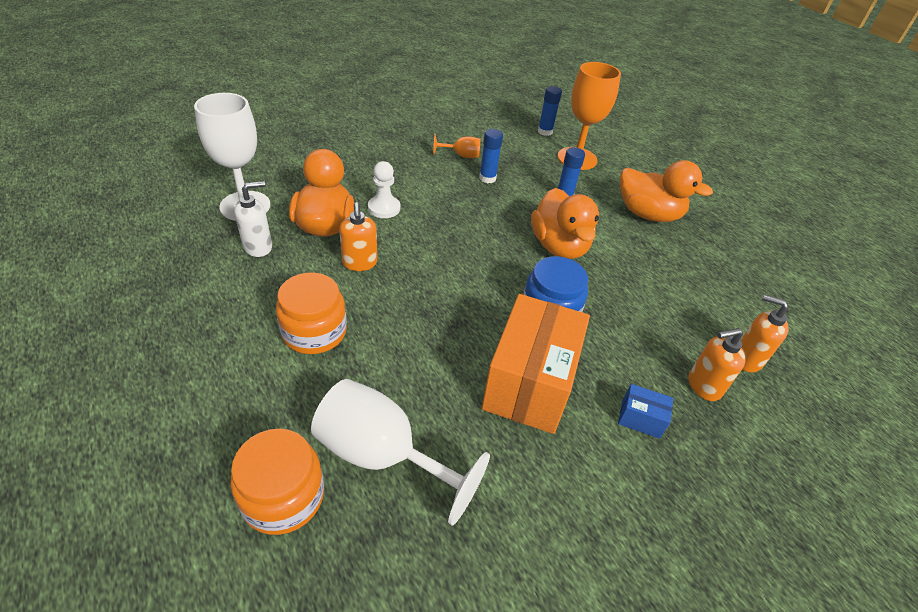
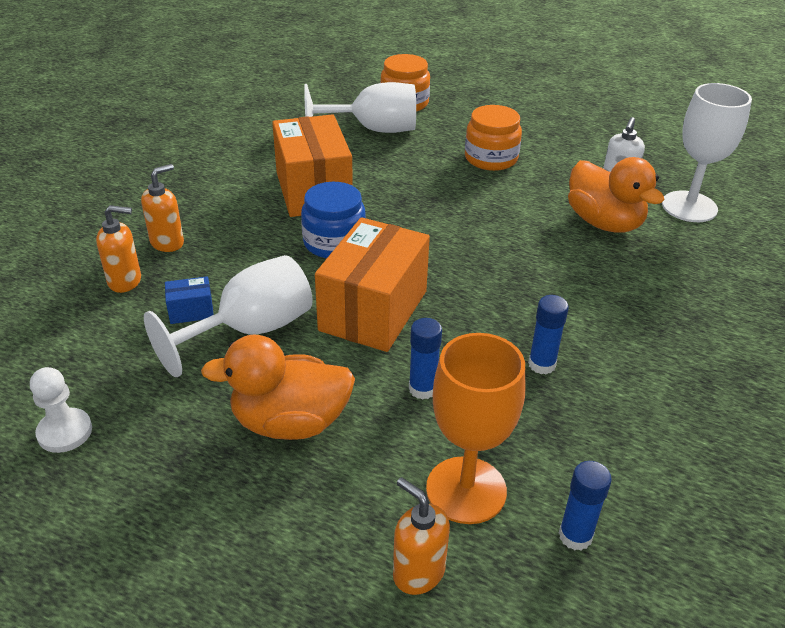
camera: 150 degrees right, 5 degrees down
(360, 263) = (529, 208): orange soap dispenser -> orange soap dispenser (418, 572)
(384, 208) = (586, 263): white pawn -> white pawn (65, 432)
(461, 155) = (617, 386): orange goblet -> none
(559, 246) = (373, 310): orange duck -> orange box
(640, 419) = (216, 202): blue box -> blue box (191, 311)
(652, 272) = (250, 330): none -> white goblet

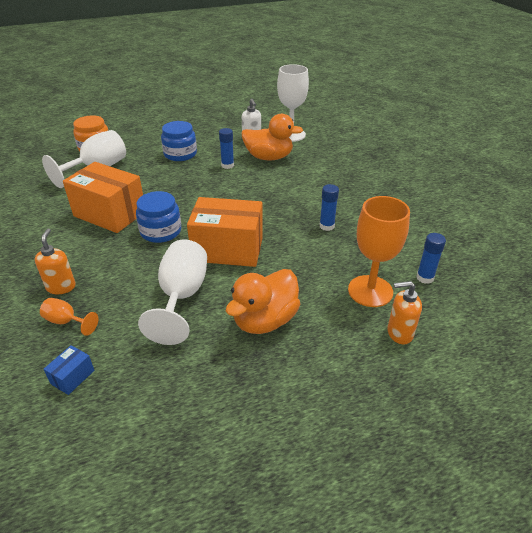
camera: 45 degrees left, 0 degrees up
(65, 432) = (157, 415): white pawn -> none
(125, 281) = (66, 321): orange soap dispenser -> orange goblet
(191, 311) = (134, 309): blue box -> blue box (72, 377)
(373, 310) = (228, 249): orange box -> orange box turned 60 degrees counterclockwise
(422, 389) = (298, 266): blue glue stick -> blue glue stick (227, 165)
(491, 158) = (180, 154): orange jar -> blue jar

